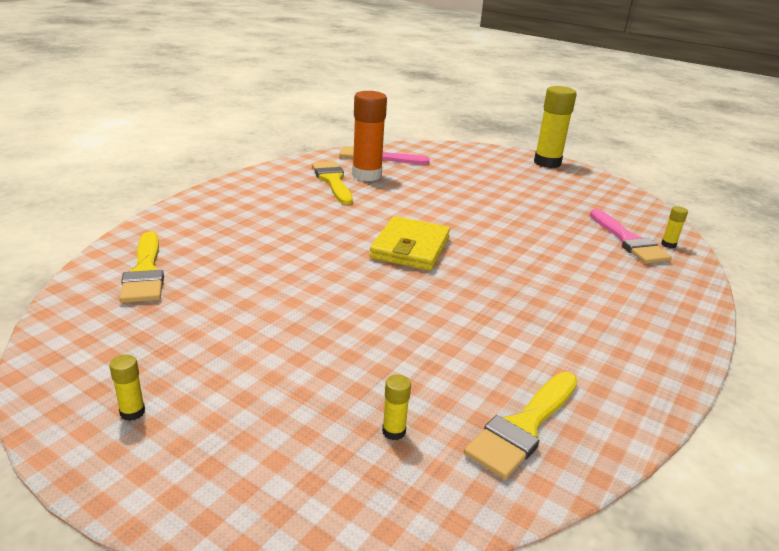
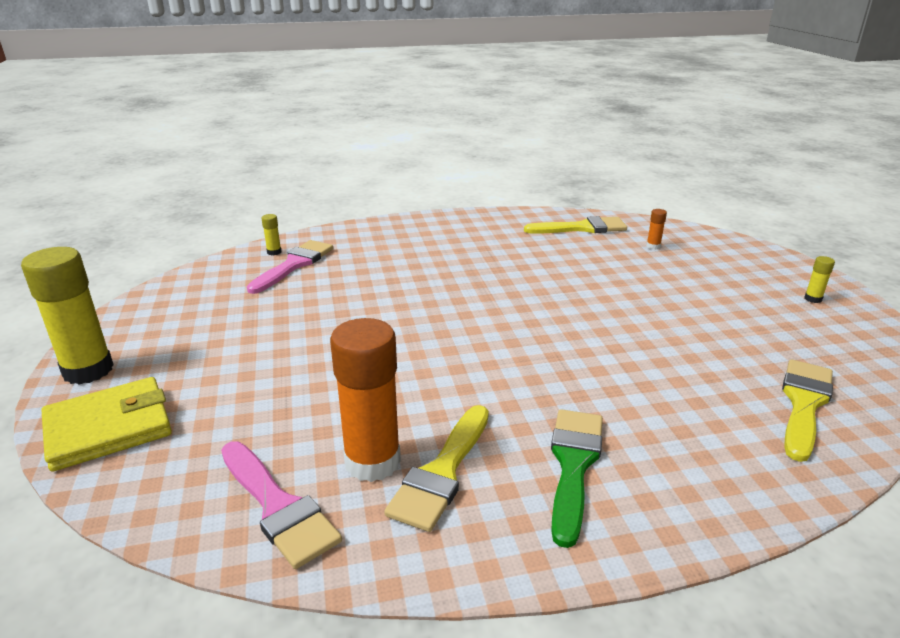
camera: 135 degrees left, 0 degrees up
(276, 199) = (573, 465): none -> green brush
(394, 431) = (653, 246): yellow glue stick -> orange glue stick
(410, 248) = (493, 328): yellow wallet -> yellow wallet (109, 428)

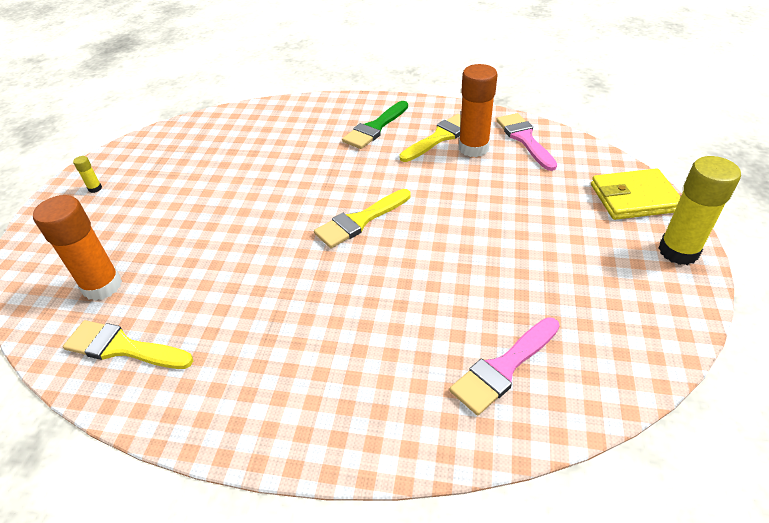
camera: 155 degrees left, 15 degrees up
(274, 252) = (529, 411): yellow glue stick -> none
(653, 246) = (102, 286): orange glue stick -> orange glue stick, size x2.41
(804, 403) = (229, 129): yellow brush -> yellow brush (360, 221)

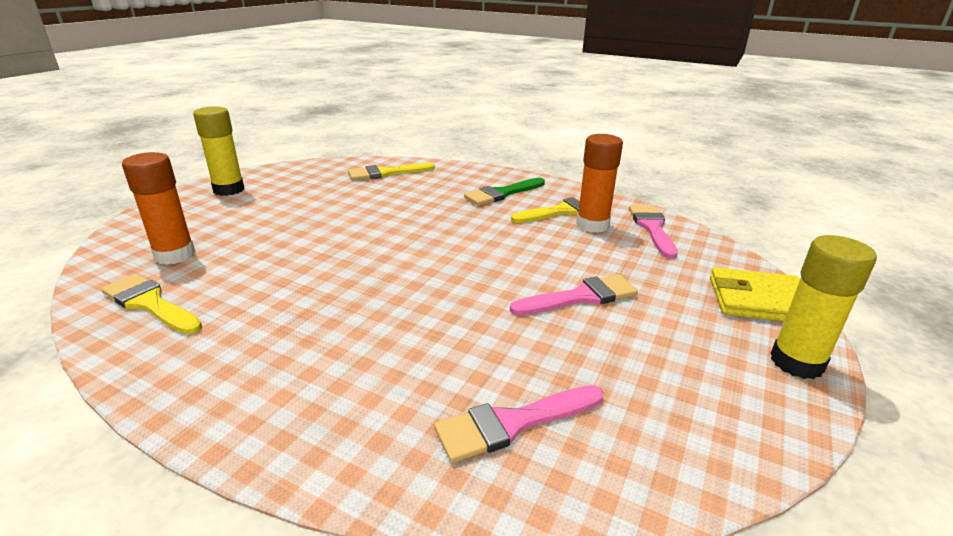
camera: 15 degrees right, 15 degrees down
(95, 188) = (229, 190): yellow glue stick -> yellow glue stick, size x2.41
(360, 221) = (440, 257): yellow brush -> yellow brush (386, 173)
(499, 232) = (581, 297): none -> pink brush

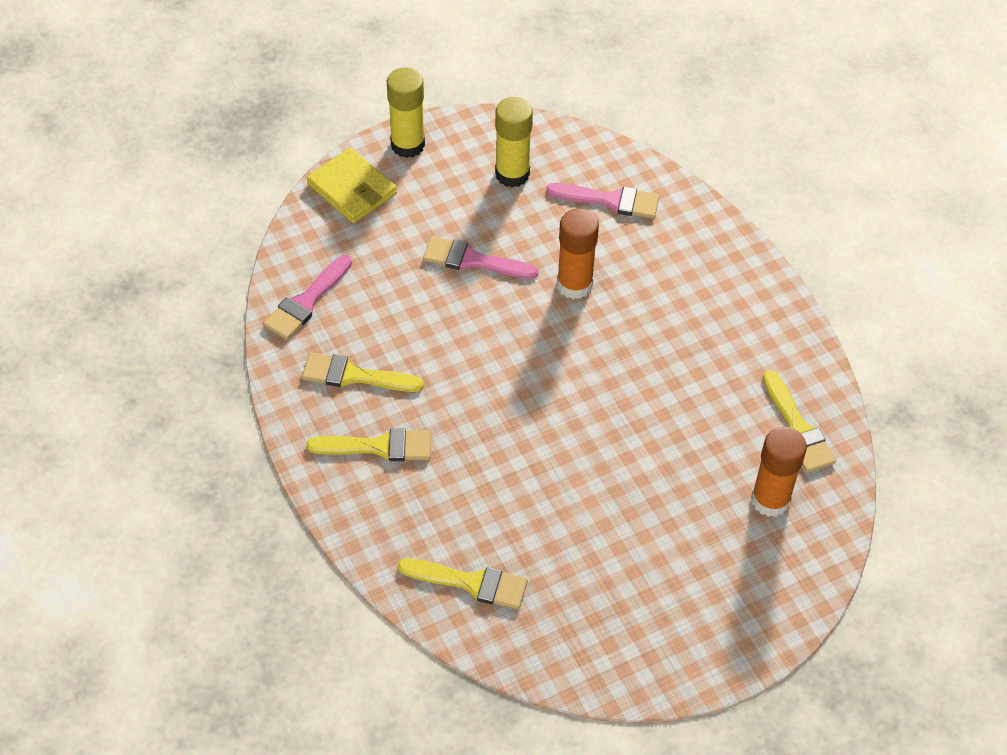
camera: 145 degrees left, 25 degrees up
(229, 190) = (686, 640): yellow glue stick -> yellow glue stick (512, 174)
(502, 194) = (379, 446): green brush -> yellow brush
(592, 225) = (355, 336): orange glue stick -> orange glue stick (574, 284)

